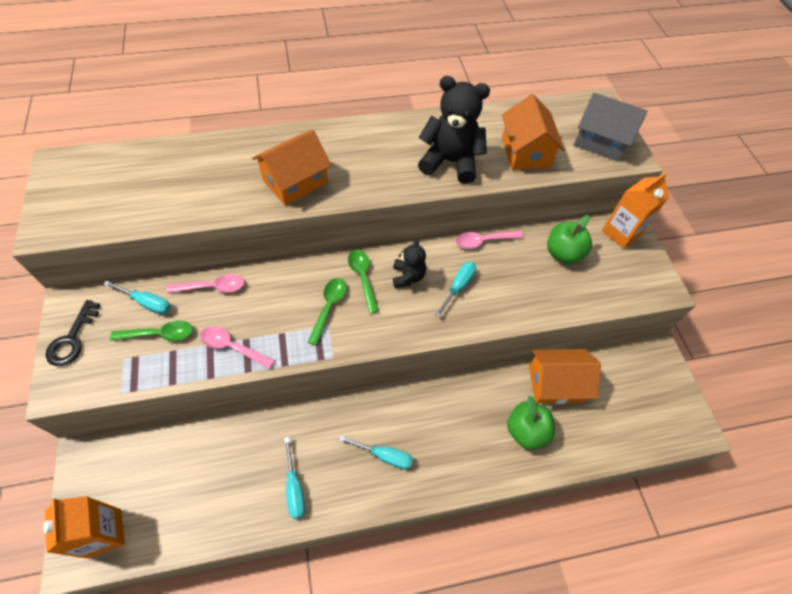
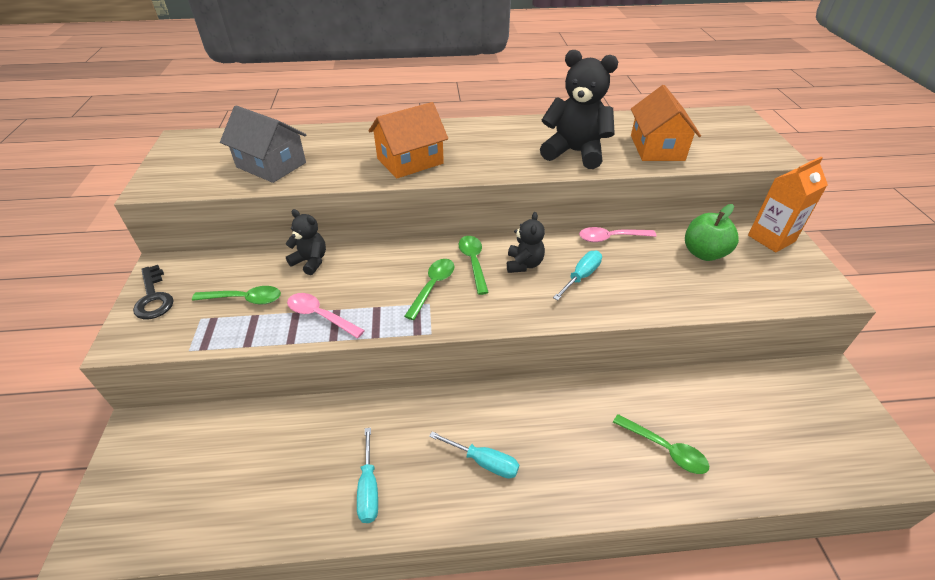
camera: 10 degrees right, 15 degrees down
(72, 339) = (153, 297): black key -> black key turned 45 degrees counterclockwise
(104, 533) = (133, 517): orange carton -> none
(147, 303) = (239, 271): turquoise screwdriver -> none
(213, 287) = (310, 261): pink spoon -> black teddy bear
(526, 431) = (665, 449): green apple -> green spoon
(555, 383) = (701, 399): orange house -> none
(600, 141) = (740, 142): grey house -> grey house (271, 165)

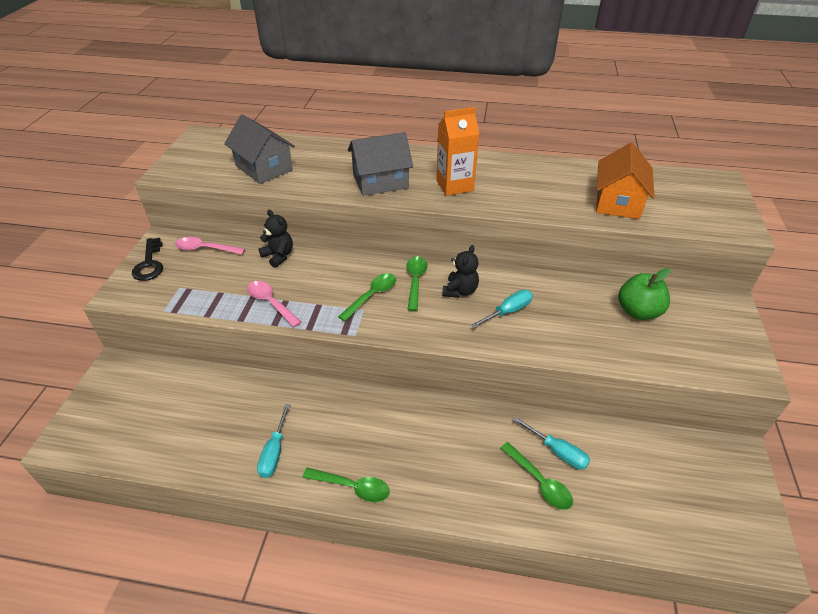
camera: 15 degrees right, 0 degrees up
(245, 299) = (217, 278): green spoon -> green spoon (352, 487)
(410, 161) = (380, 181): orange house -> grey house
(483, 462) = (374, 454): turquoise screwdriver -> turquoise screwdriver (557, 451)
(574, 152) = (534, 195): black teddy bear -> none
(610, 238) = (552, 281): pink spoon -> pink spoon (205, 249)
(771, 238) = (716, 310): orange carton -> orange carton (454, 185)

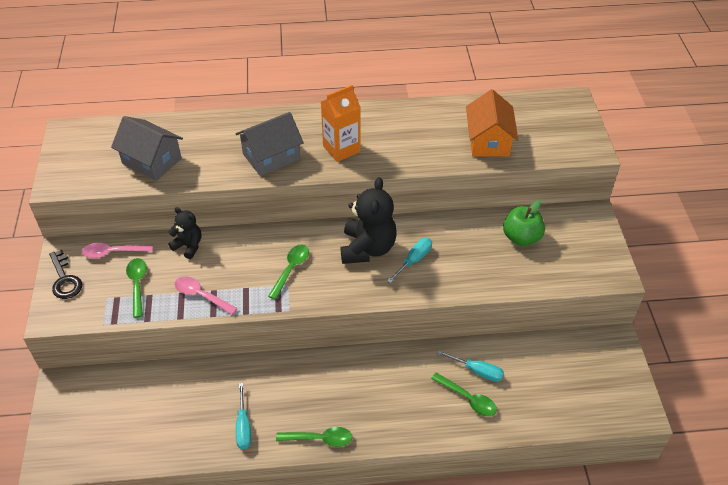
camera: 15 degrees left, 5 degrees up
(415, 281) = (325, 246): green spoon -> green spoon (137, 285)
(460, 291) = (367, 248): black teddy bear -> black teddy bear, size x1.78

